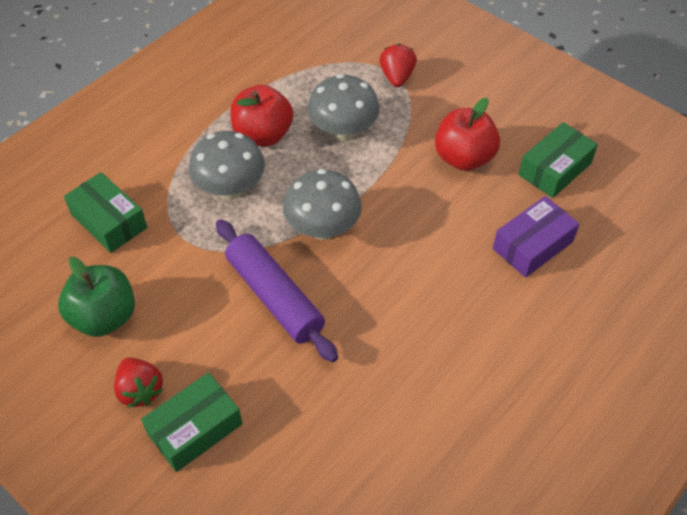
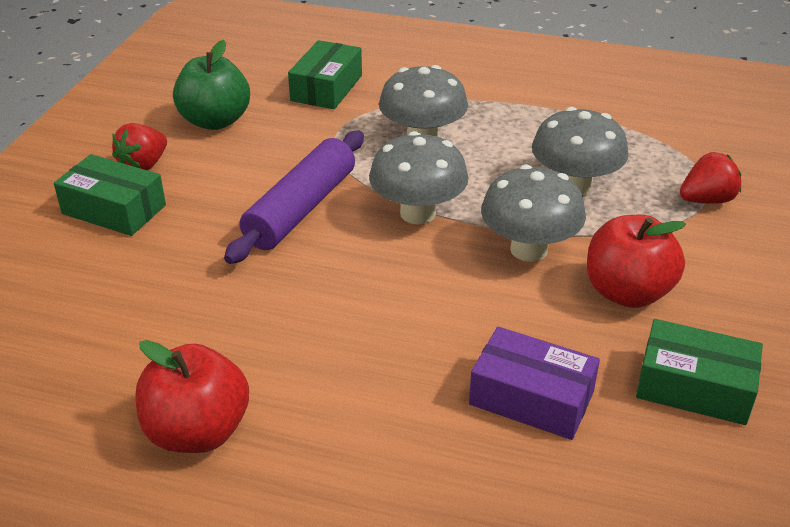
camera: 65 degrees right, 15 degrees down
(263, 135) = (514, 136): red apple -> red apple (198, 432)
(397, 186) = (529, 249): none -> grey mushroom

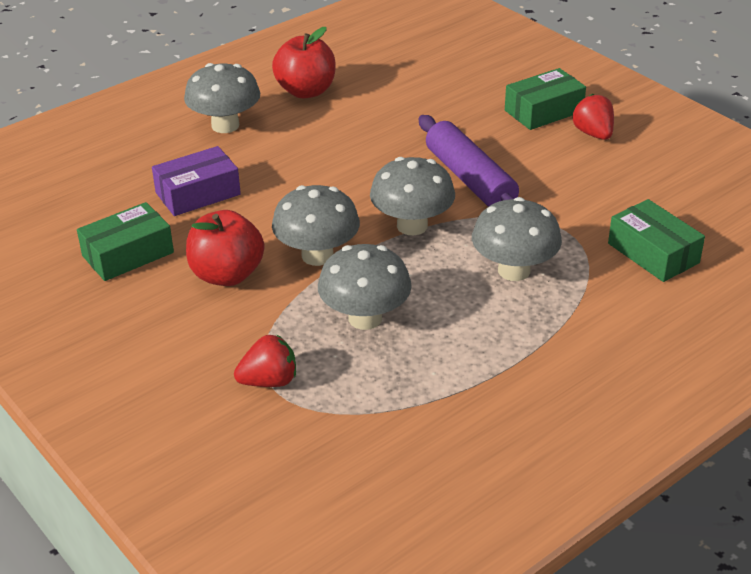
camera: 125 degrees right, 0 degrees up
(215, 121) = (637, 180): green apple -> none
(359, 468) = (225, 125): none -> grey mushroom
(706, 200) = (269, 381): red strawberry -> red strawberry turned 120 degrees counterclockwise

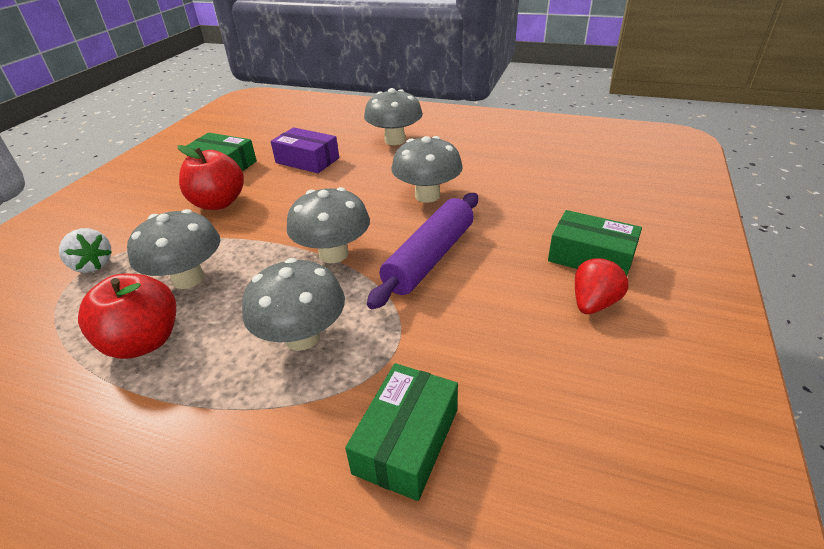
camera: 60 degrees right, 0 degrees up
(269, 381) = (93, 265): red strawberry -> white strawberry
(306, 91) = (470, 148): red apple -> red apple (144, 341)
(317, 255) = (263, 227): grey mushroom -> grey mushroom (427, 196)

